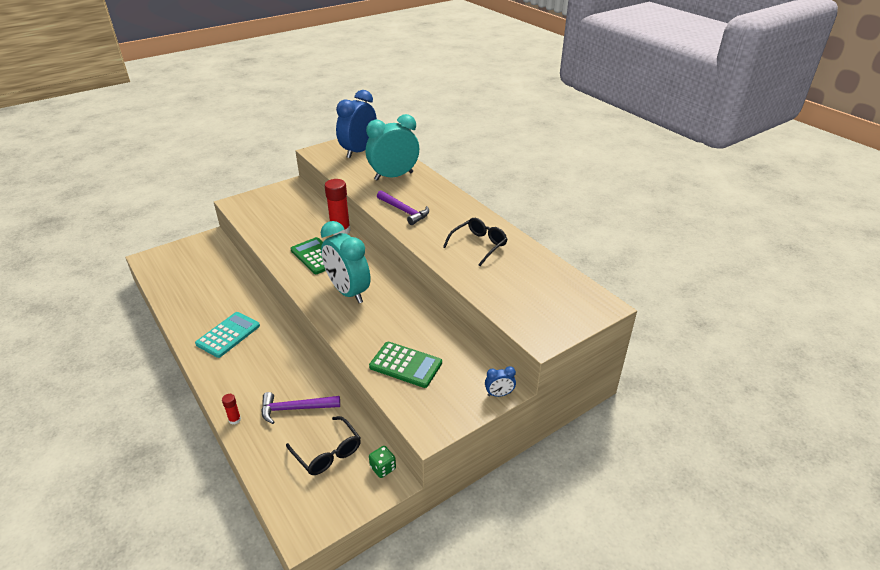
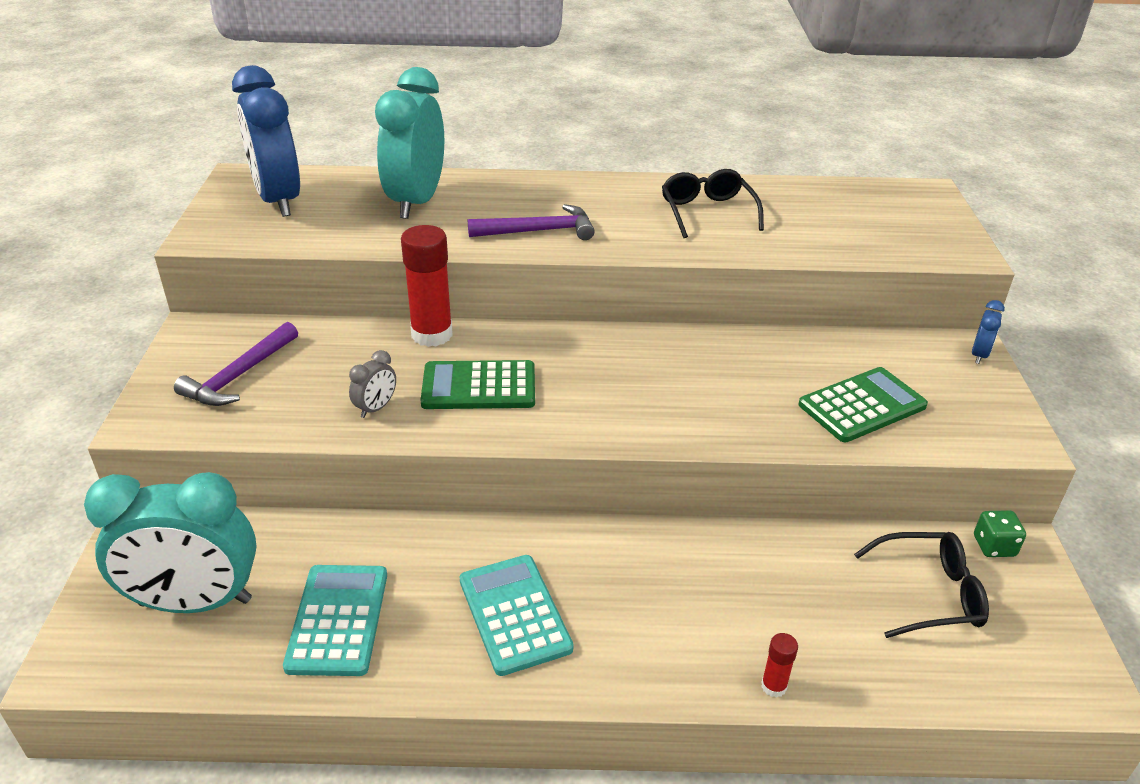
camera: 55 degrees left, 0 degrees up
(198, 297) = (337, 620): none -> turquoise calculator
(281, 241) = (376, 408): none -> grey clock
(295, 408) = (799, 594): purple hammer -> purple hammer (239, 375)
(348, 292) = (624, 391): turquoise clock -> turquoise clock (195, 602)

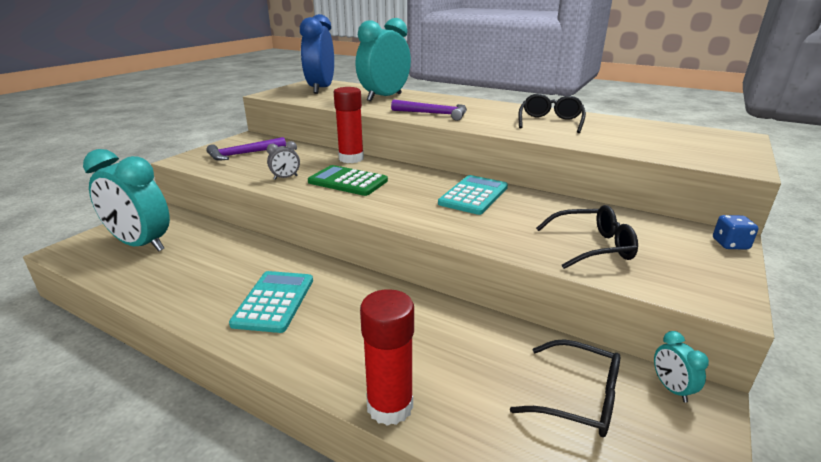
camera: 30 degrees right, 10 degrees down
(337, 620) = (188, 272): turquoise calculator -> turquoise calculator (473, 195)
(773, 686) = (390, 406): red glue stick -> red glue stick, size x2.15
(862, 405) = (592, 246): green calculator -> black glasses
(979, 355) = (730, 244): blue clock -> blue dice
(994, 546) = (671, 388): green dice -> turquoise clock

